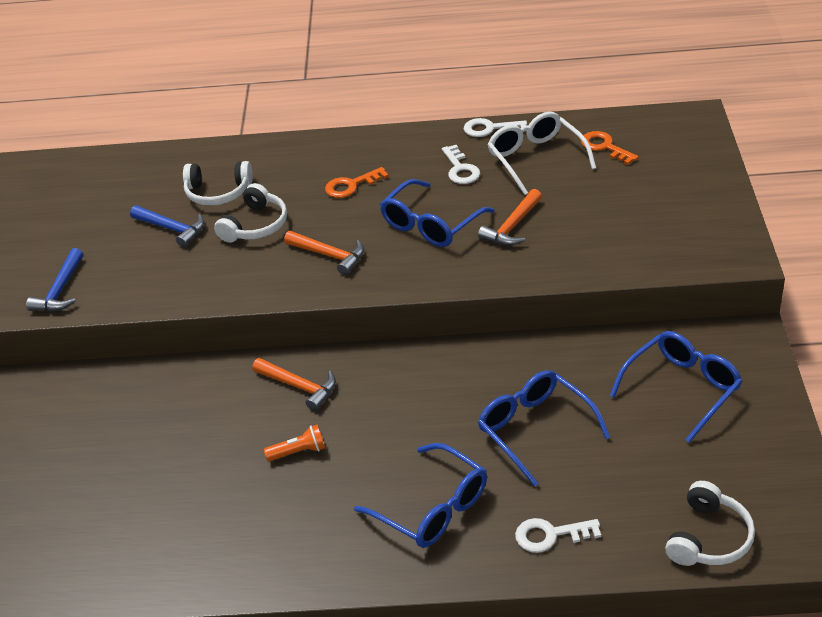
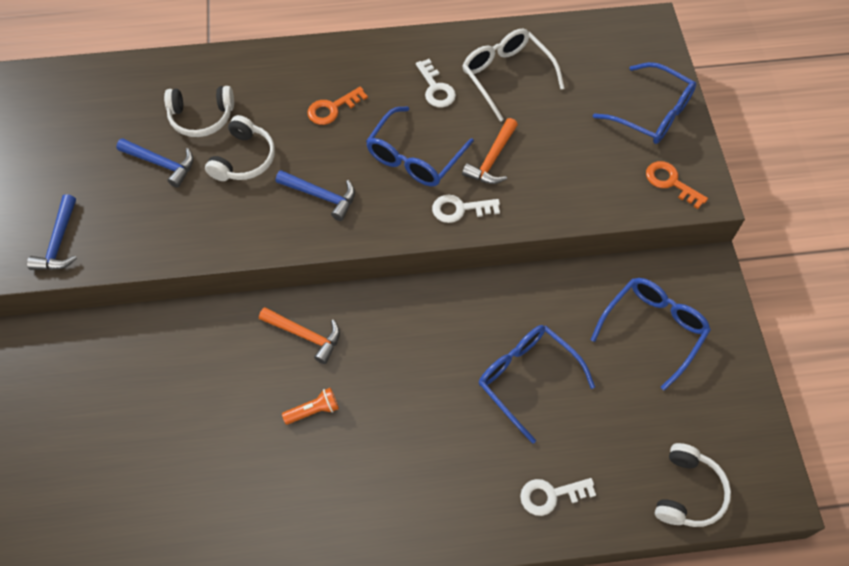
camera: 10 degrees left, 20 degrees up
(329, 255) = (321, 196): orange hammer -> blue hammer
(432, 508) = (443, 470): blue glasses -> blue glasses (652, 113)
(489, 129) = (459, 38): white key -> white key (460, 209)
(605, 147) = (569, 61): orange key -> orange key (670, 182)

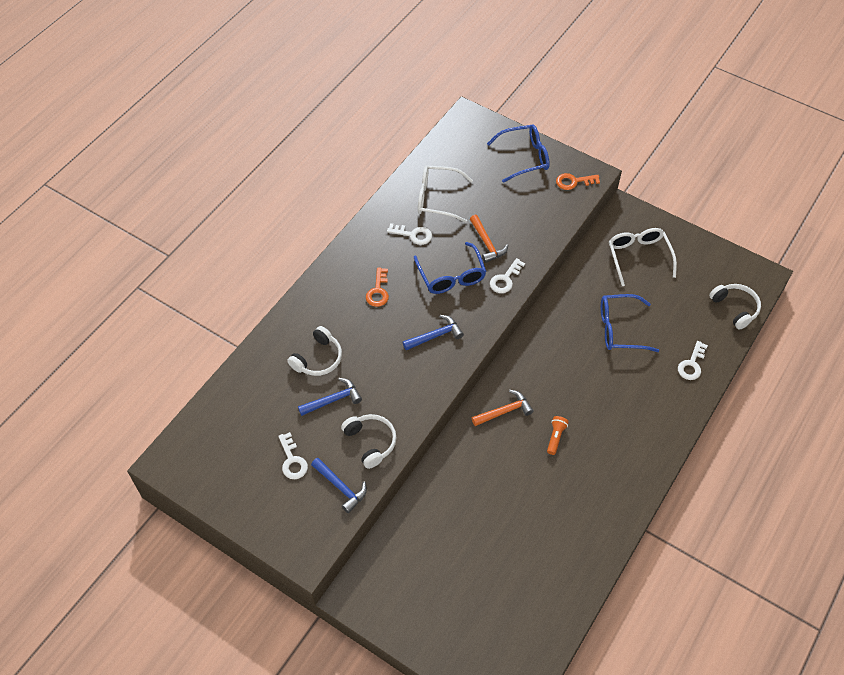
camera: 50 degrees left, 5 degrees down
(61, 180) = (292, 460): none -> white key
(244, 159) = (371, 356): white headphones -> white headphones (370, 442)
(653, 329) = (638, 257): blue glasses -> white glasses

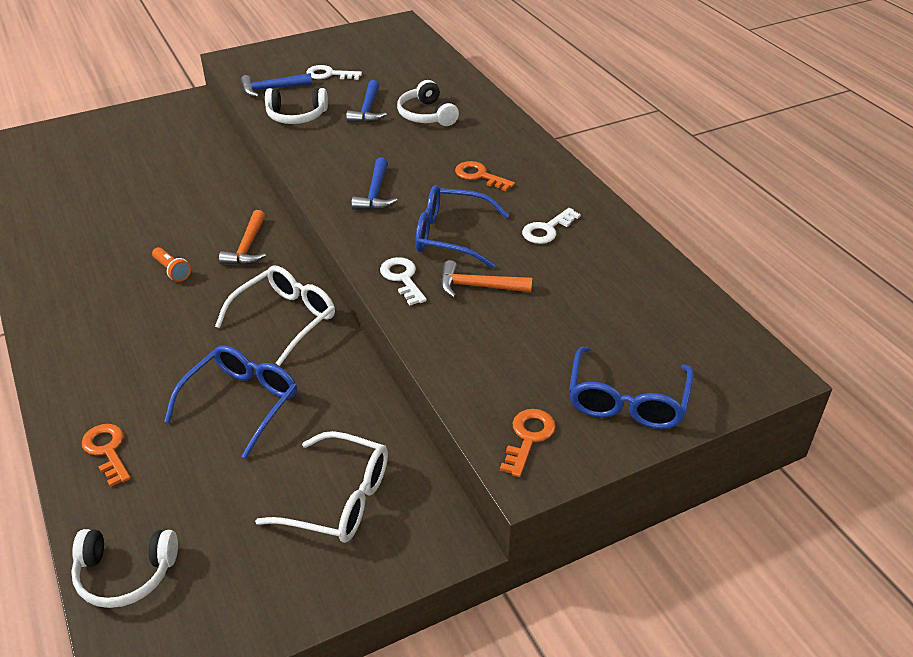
camera: 120 degrees right, 15 degrees down
(437, 198) = (599, 273): white glasses -> white glasses (285, 319)
(691, 364) = (107, 450): white key -> orange key

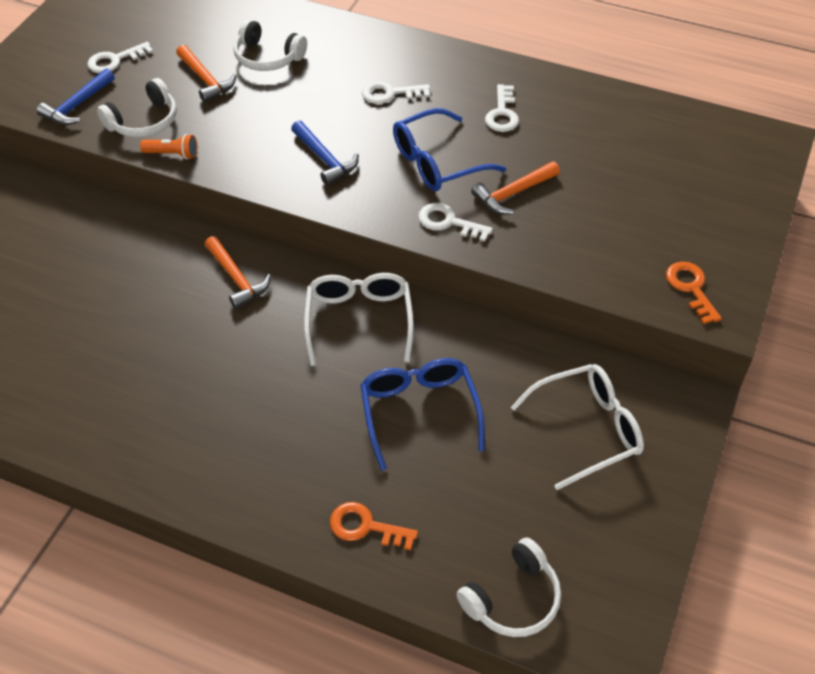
camera: 40 degrees left, 10 degrees up
(172, 271) = (197, 343): orange flashlight -> orange flashlight (172, 154)
(367, 110) = (205, 80): blue hammer -> orange hammer
(479, 176) = (390, 93): orange key -> white key
(627, 401) = (716, 219): blue glasses -> none

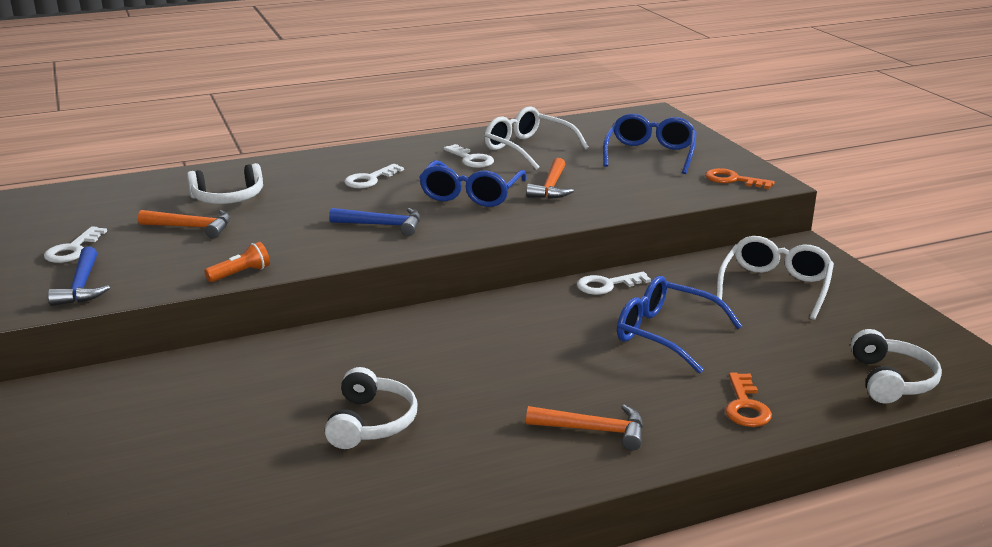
camera: 45 degrees left, 25 degrees down
(144, 121) = (174, 268): white headphones -> white headphones (371, 422)
(236, 278) = (397, 341): orange hammer -> orange hammer (593, 430)
(359, 320) = (536, 315): white glasses -> white glasses (527, 148)
(366, 527) = (745, 406): orange key -> orange key turned 60 degrees counterclockwise
(448, 222) = (535, 215): white key -> white key (607, 285)
(669, 202) = (650, 154): none -> blue glasses

